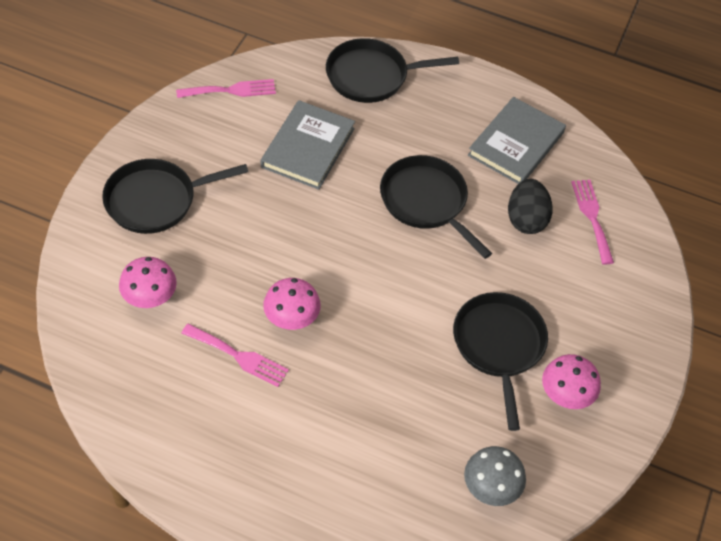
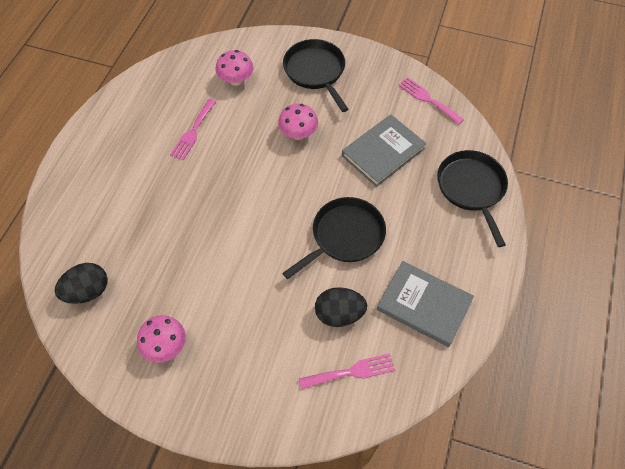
camera: 90 degrees right, 5 degrees up
(231, 90) = (428, 99): pink fork -> pink fork turned 150 degrees clockwise
(291, 318) = (225, 157): pink mushroom -> pink mushroom (298, 133)
(308, 147) = (383, 152): grey book -> grey book turned 60 degrees counterclockwise
(490, 487) = (88, 291): grey mushroom -> black egg
(499, 345) = (210, 294): black pan -> none

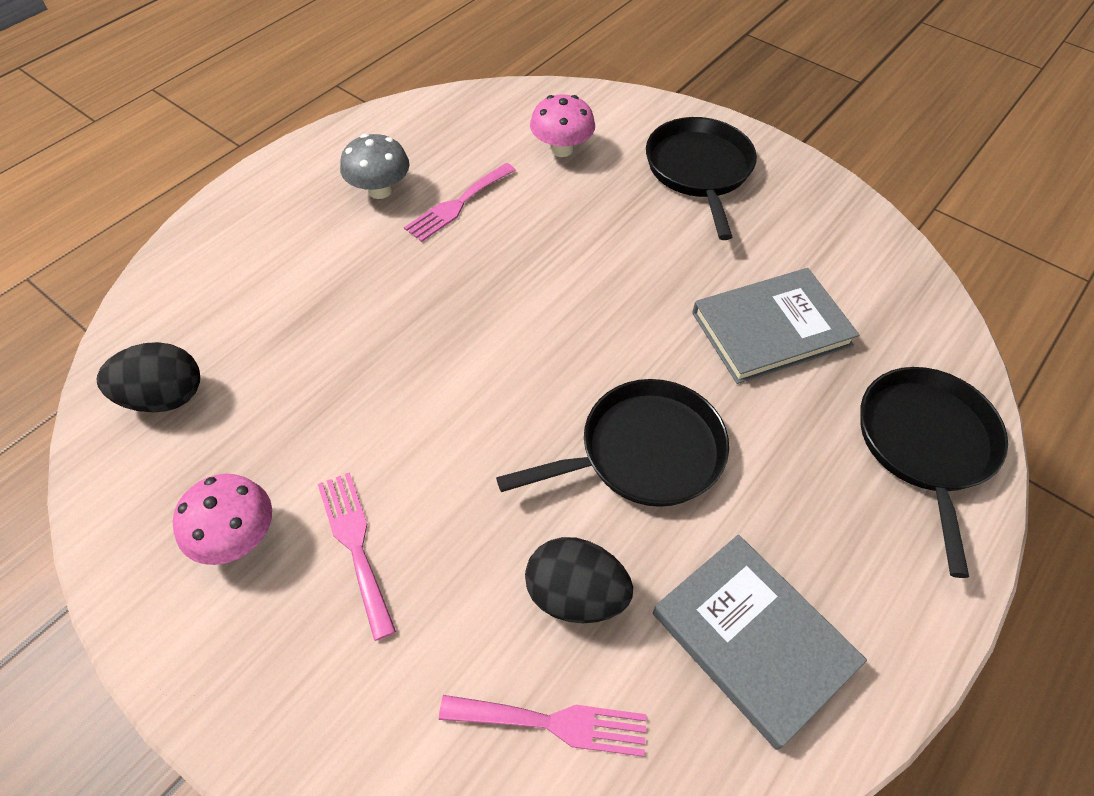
camera: 20 degrees right, 5 degrees down
(145, 136) = (380, 190): none -> grey mushroom
(298, 133) = (630, 256): pink mushroom -> none
(428, 99) = (886, 266): pink fork -> pink fork (355, 545)

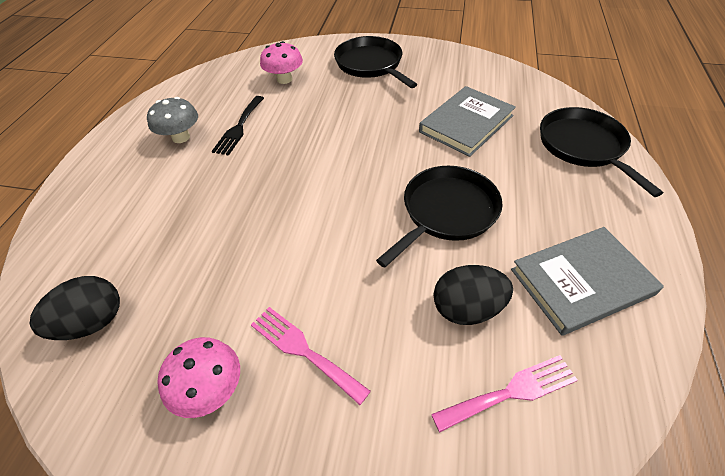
camera: 25 degrees left, 5 degrees down
(457, 204) = (239, 127): pink fork -> black fork
(753, 639) = (581, 282): grey book -> grey book turned 45 degrees counterclockwise

